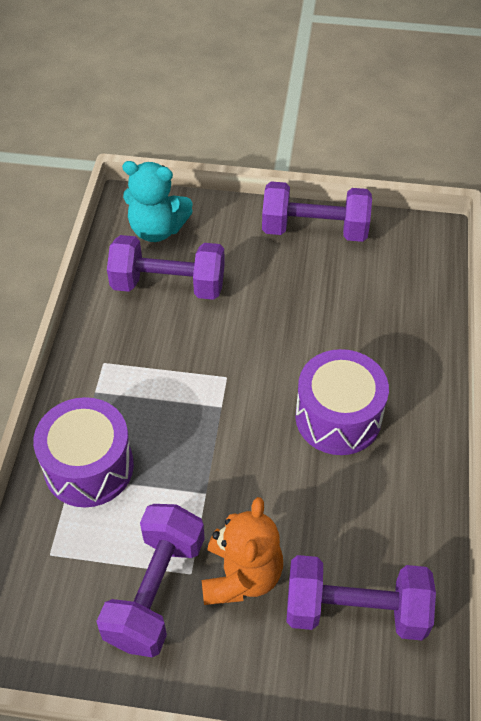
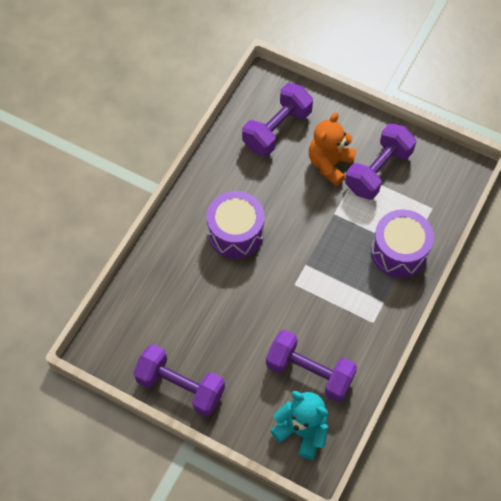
camera: 160 degrees left, 10 degrees up
(355, 610) = (277, 129): purple dumbbell -> purple dumbbell turned 75 degrees counterclockwise

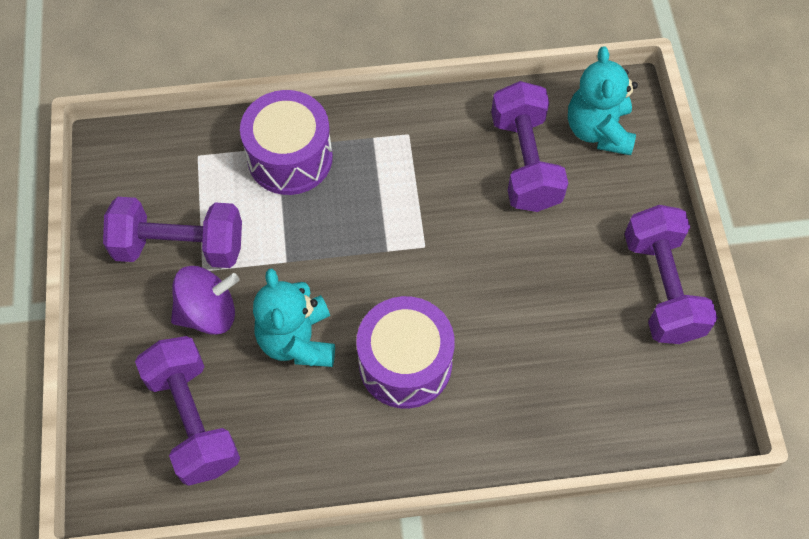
camera: 125 degrees left, 0 degrees up
(277, 129) = (193, 420): purple dumbbell -> purple dumbbell turned 60 degrees clockwise
(285, 194) = (298, 340): none -> turquoise teddy bear
(329, 164) = (208, 312): orange teddy bear -> purple spinning top

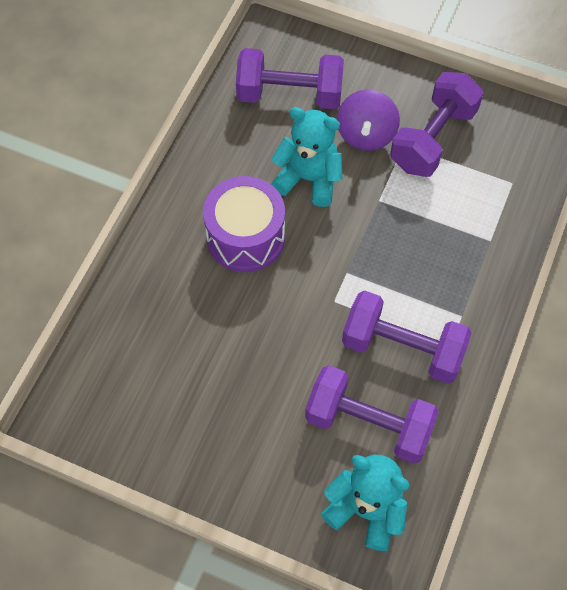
camera: 120 degrees right, 0 degrees up
(290, 158) = (474, 245): purple drum -> none
(661, 287) = (185, 460): purple dumbbell -> purple dumbbell (402, 348)

